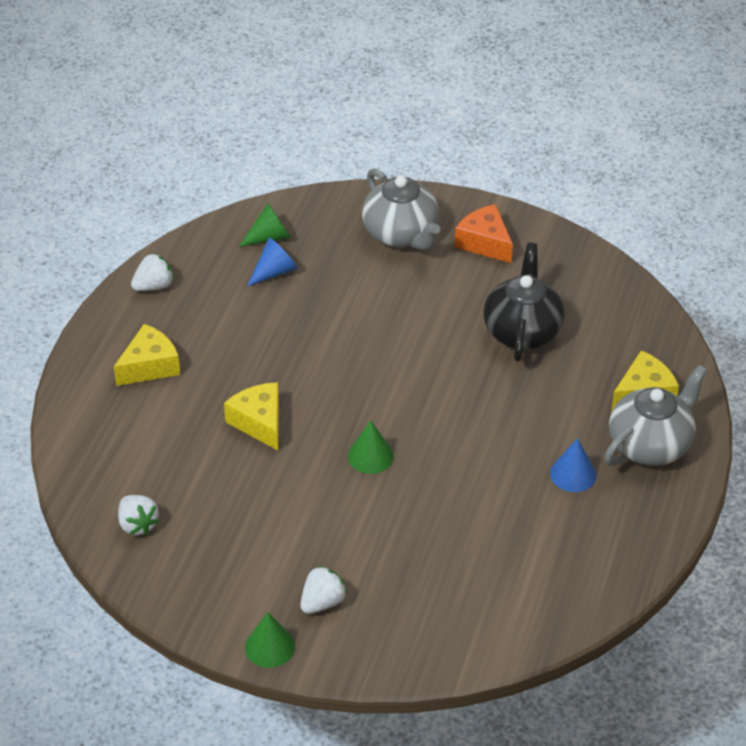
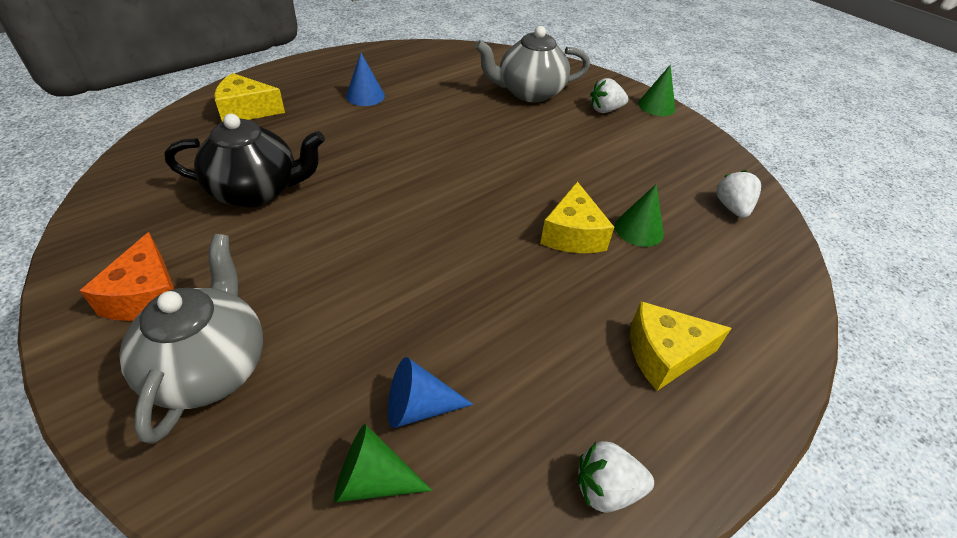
camera: 150 degrees left, 0 degrees up
(370, 456) = (495, 166): green cone -> green cone (639, 229)
(522, 331) = (256, 191): black teapot -> black teapot turned 135 degrees counterclockwise
(650, 445) = (293, 87): grey teapot -> grey teapot (529, 92)

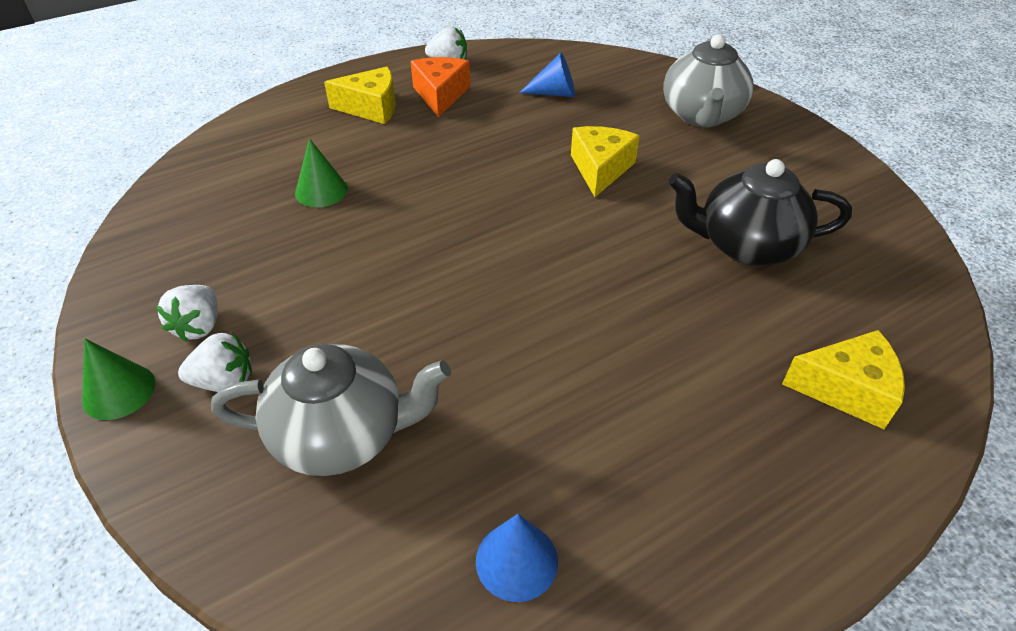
camera: 170 degrees left, 0 degrees up
(147, 296) = (781, 156): orange cheese -> orange cheese (440, 95)
(365, 96) = (658, 428): blue cone -> blue cone (516, 560)
(373, 480) = (580, 71): green cone -> none
(572, 234) = (395, 189): yellow cheese -> yellow cheese (600, 169)
(732, 208) = (192, 209): white strawberry -> white strawberry (199, 326)

